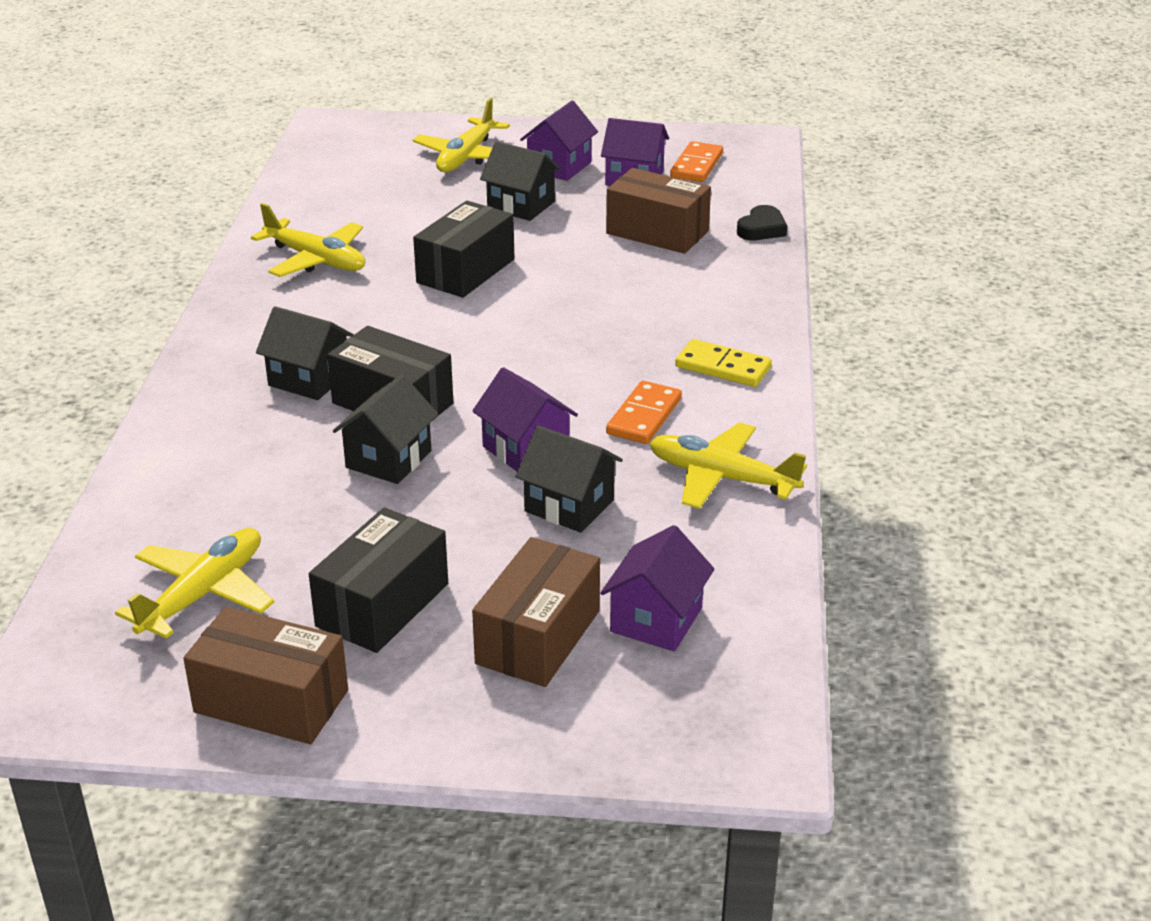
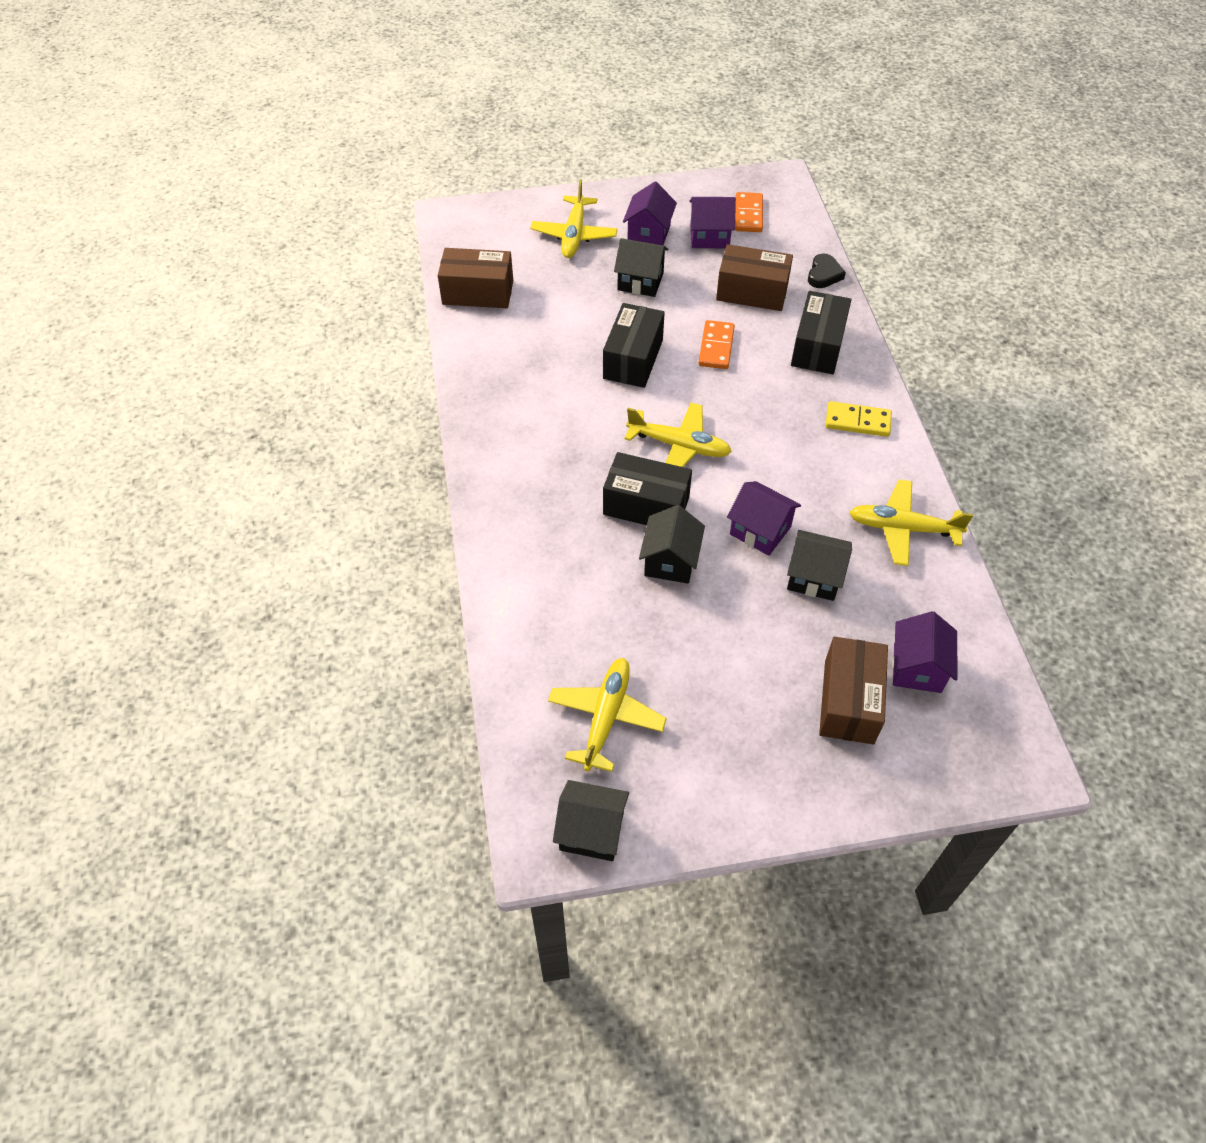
camera: 15 degrees left, 20 degrees up
(271, 701) = (702, 801): brown box -> brown box (478, 292)
(309, 379) = (574, 494): black house -> black house (591, 831)
(316, 260) = (516, 369): yellow plane -> yellow plane (679, 446)
(382, 605) = (733, 698): black box -> black box (817, 346)
(644, 416) = (825, 481): orange domino -> orange domino (716, 347)

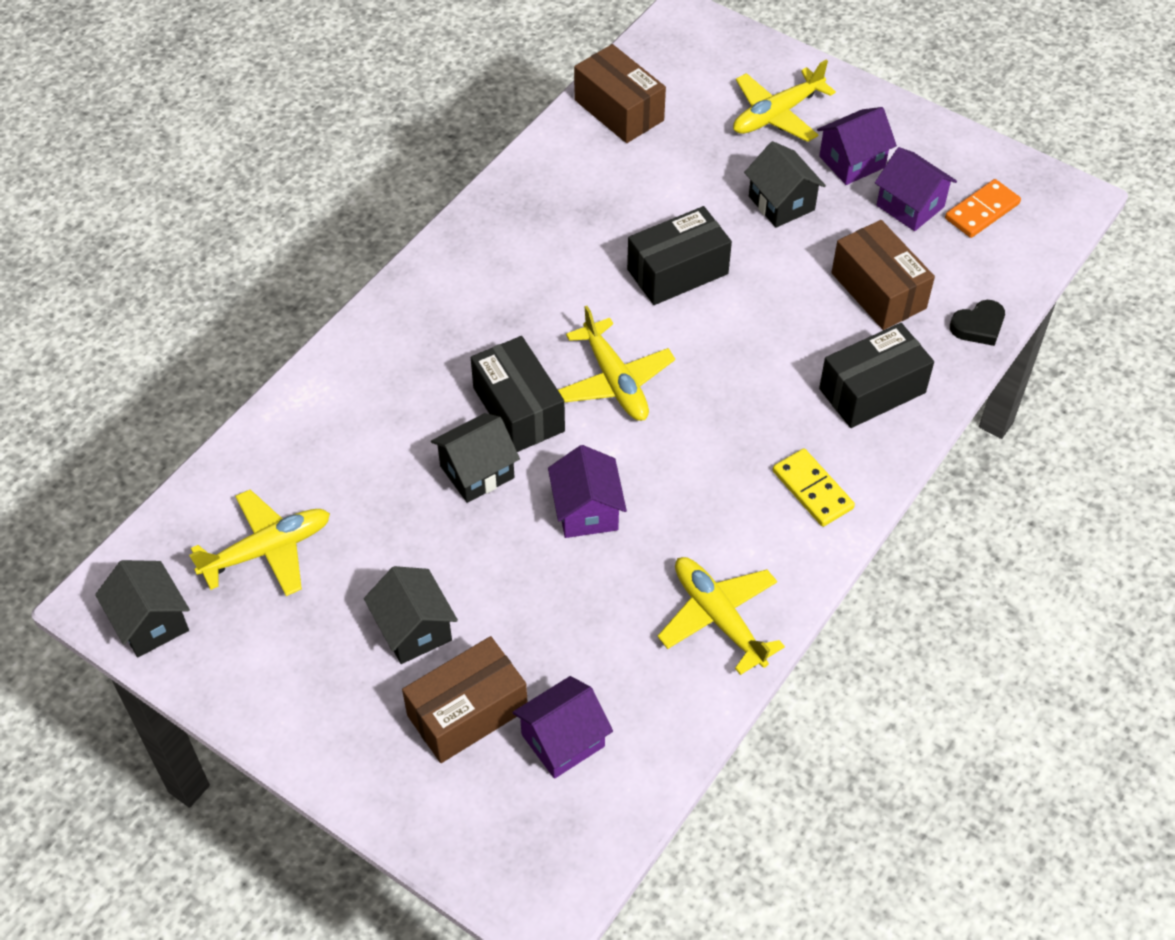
camera: 45 degrees right, 0 degrees up
(716, 347) = (770, 317): orange domino -> none
(814, 577) = (579, 589): black house -> black house (414, 629)

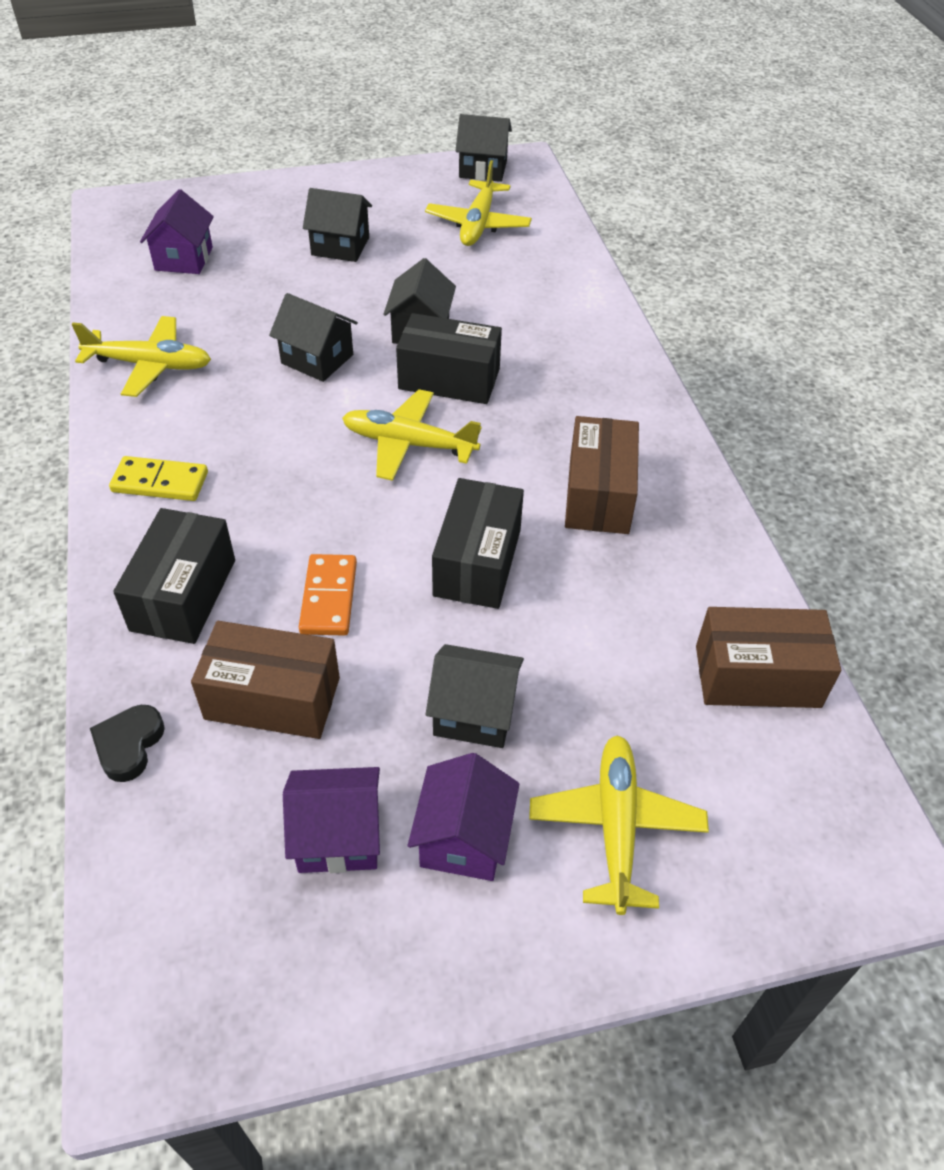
camera: 130 degrees right, 5 degrees down
(467, 712) = (257, 237): brown box -> brown box (598, 494)
(586, 511) = (317, 359): purple house -> black house
(982, 211) = (246, 909): orange domino -> orange domino (328, 597)

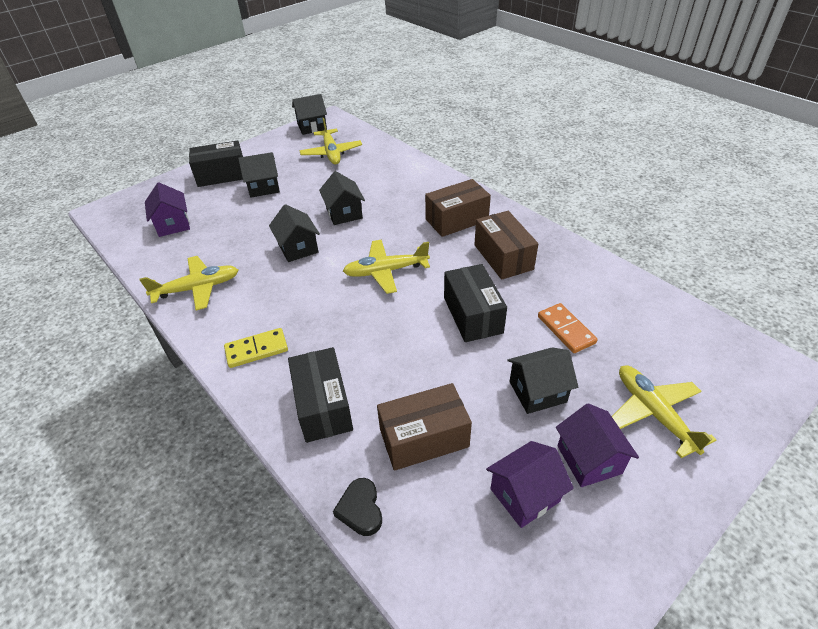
camera: 25 degrees left, 5 degrees down
(317, 359) = (298, 248): black house -> black house turned 60 degrees clockwise
(328, 597) = (409, 368): orange domino -> orange domino (566, 330)
(449, 379) = (380, 231): black box -> black box (221, 175)
(757, 676) = (649, 309): brown box -> brown box (456, 220)

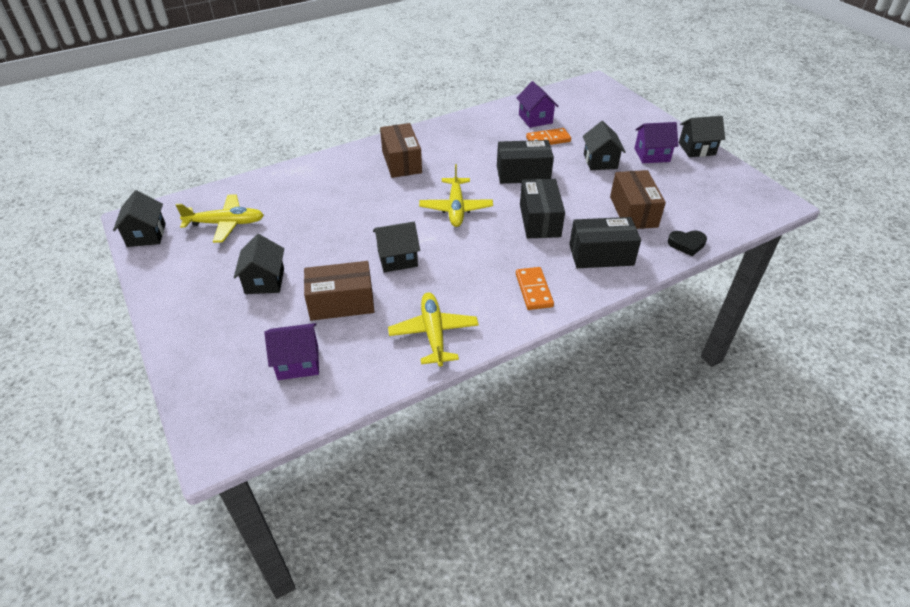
camera: 80 degrees left, 0 degrees up
(221, 175) = (207, 319): black box -> black box (539, 220)
(256, 350) = (534, 290): yellow domino -> orange domino
(344, 213) = (354, 224): black house -> black house (697, 149)
(503, 257) = (462, 149): brown box -> brown box (341, 303)
(524, 495) = (675, 181): purple house -> purple house (535, 119)
(654, 413) = (621, 127): yellow plane -> none

